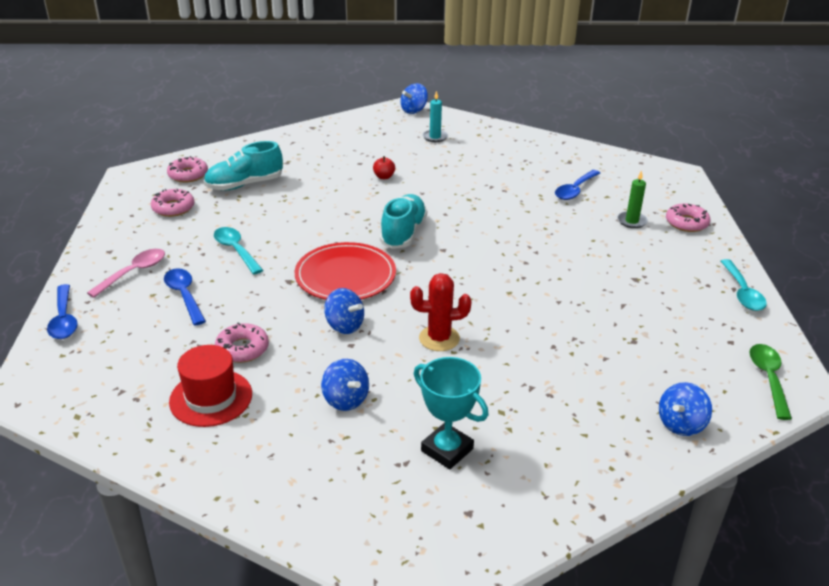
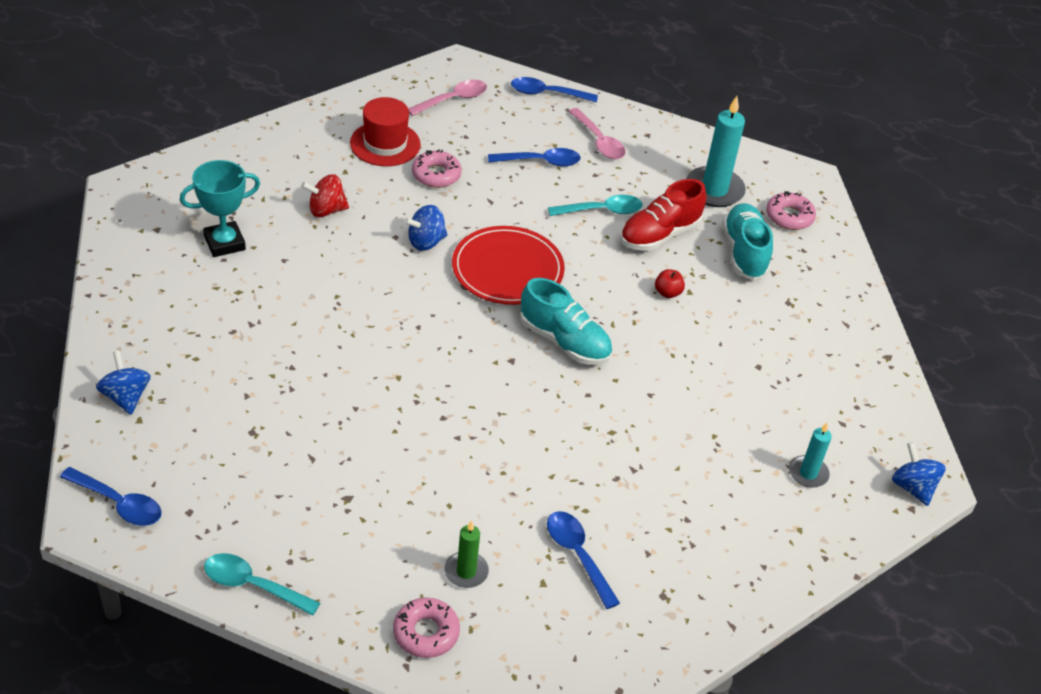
camera: 110 degrees right, 10 degrees up
(103, 376) = (453, 100): none -> pink spoon
(173, 208) = (714, 190): pink donut -> turquoise candle
(248, 220) = (659, 234): none -> red shoe
(345, 400) = (326, 210): blue spinning top -> red spinning top
(384, 177) = (709, 375): red apple -> red apple (667, 293)
(439, 338) = (362, 294): red cactus -> none
(768, 378) = (119, 503): green spoon -> blue spoon

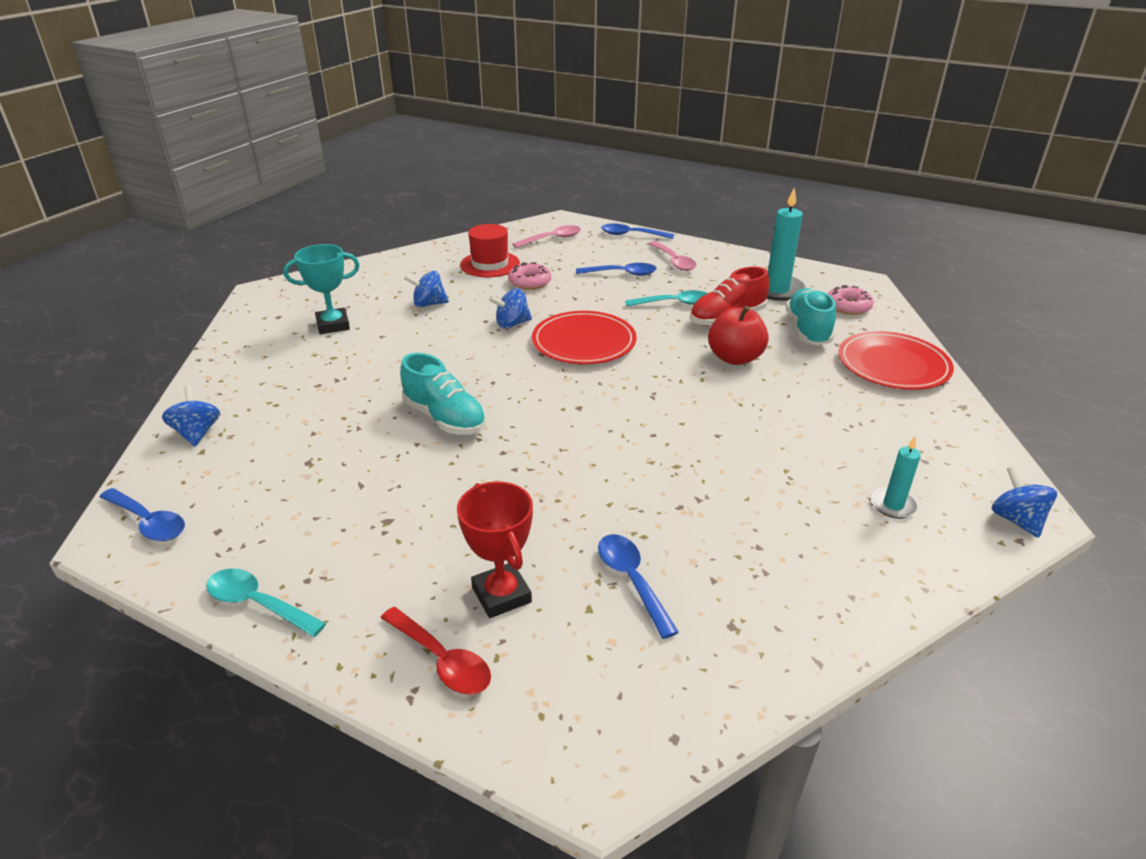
camera: 10 degrees right, 10 degrees down
(326, 210) = (428, 304): red spinning top -> blue spinning top
(426, 632) = (442, 660): pink donut -> red spoon
(466, 572) = (501, 595): green candle -> red trophy
(564, 341) = (632, 393): turquoise shoe -> turquoise shoe (445, 418)
(667, 293) = (735, 358): red apple -> red apple, size x2.05
(827, 302) = (893, 365): none -> red plate

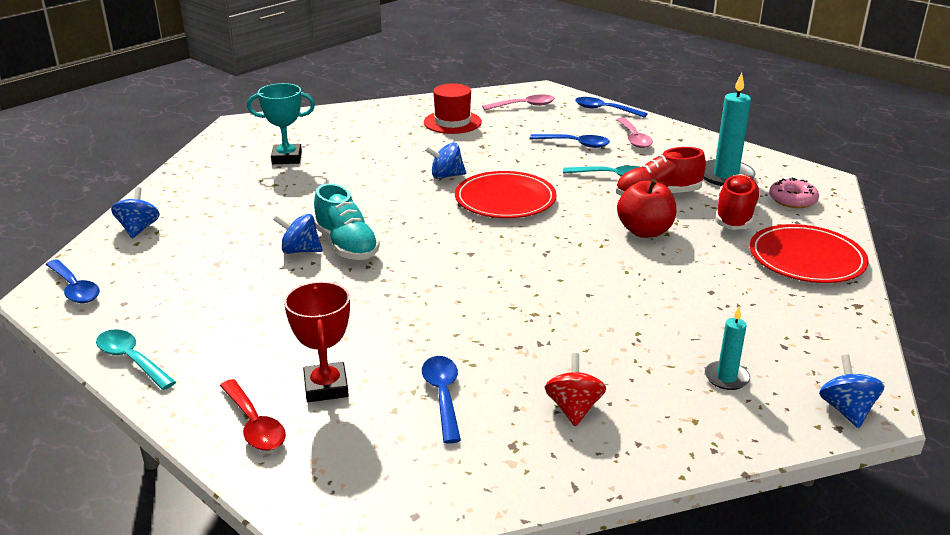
camera: 15 degrees right, 5 degrees down
(428, 304) = (379, 150): blue spinning top -> blue spinning top (300, 250)
(529, 282) = (482, 142): pink donut -> none
(770, 569) = (573, 408): none -> red spinning top
(807, 330) = (735, 216): turquoise shoe -> red shoe

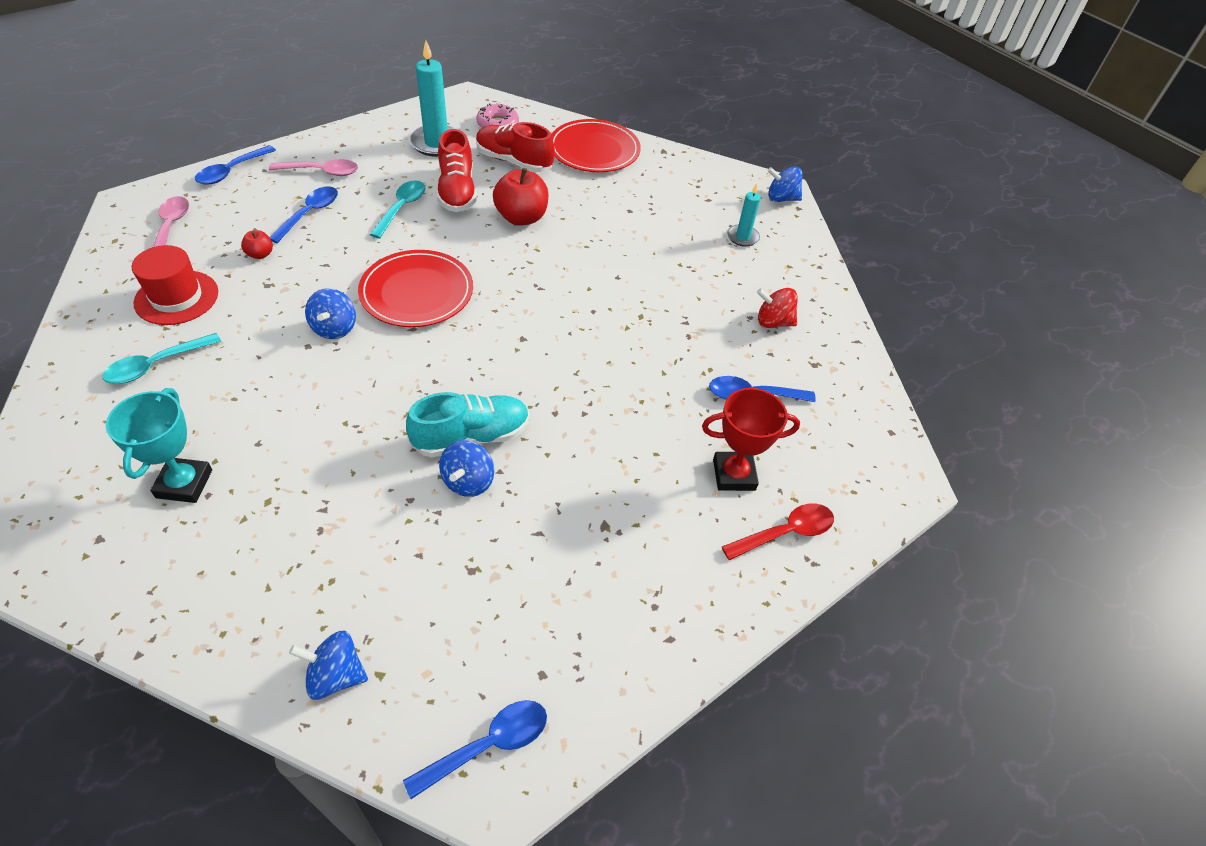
camera: 85 degrees left, 20 degrees up
(131, 360) = (668, 652): turquoise spoon -> turquoise spoon (156, 365)
(514, 137) = (260, 254): none -> red apple

